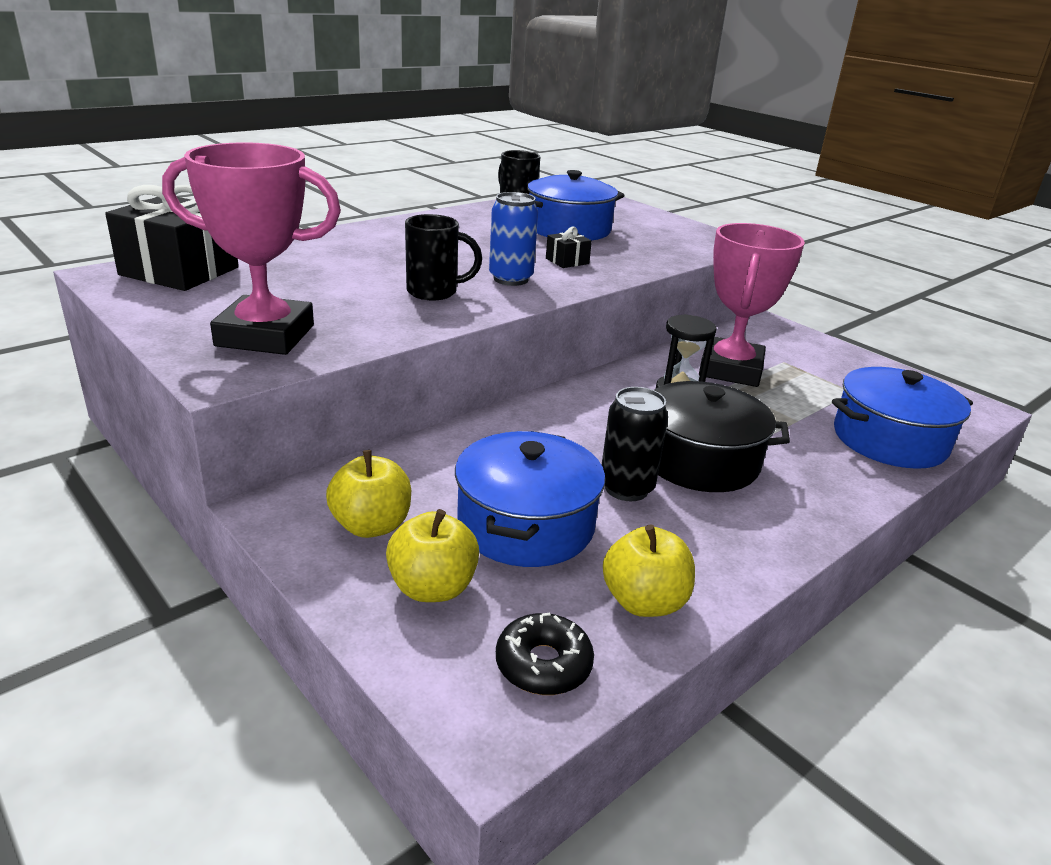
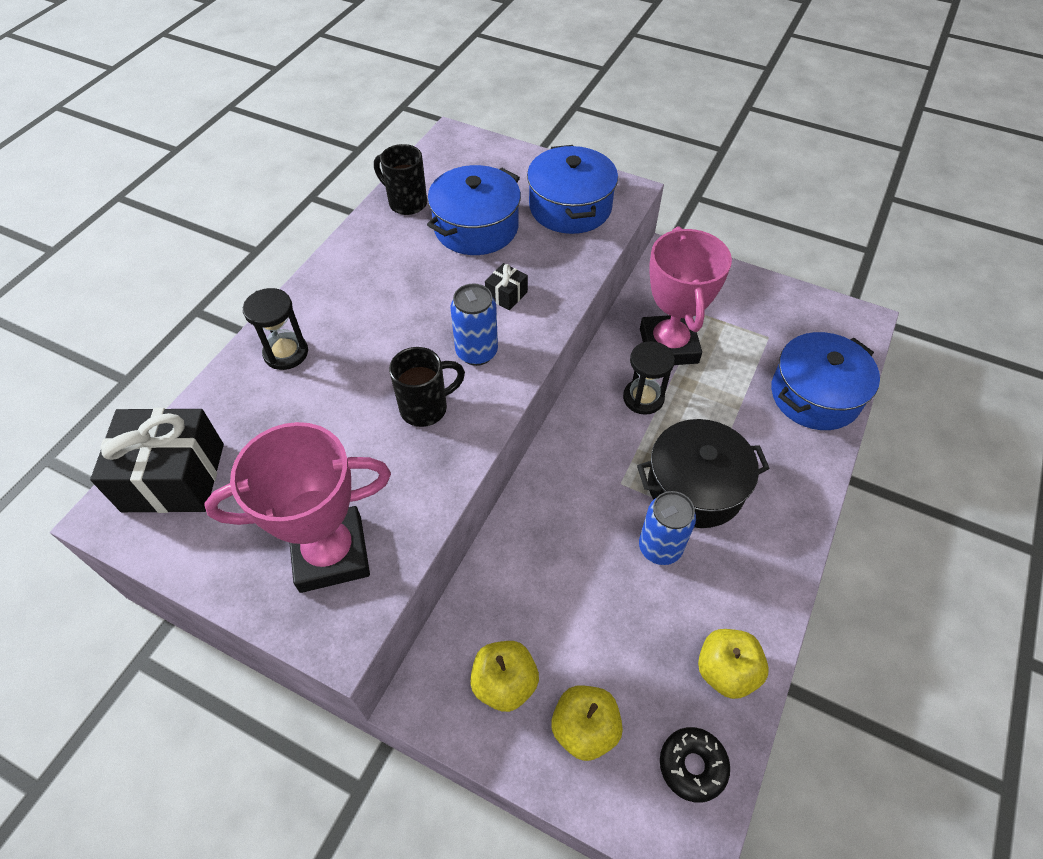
camera: 20 degrees left, 25 degrees up
(339, 244) = (286, 353): none -> black hourglass
(525, 524) = (611, 626): blue pot -> blue pot (570, 207)
(626, 488) = (660, 547): black can -> blue can

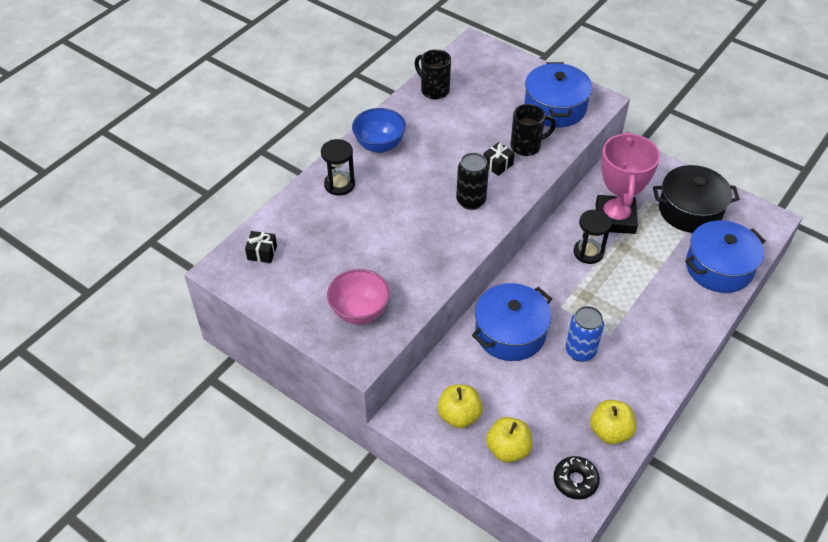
camera: 10 degrees right, 5 degrees down
(173, 477) = (262, 253): black gift -> black gift, size x0.44
(331, 554) = (359, 311): pink trophy -> pink bowl
(339, 287) = (379, 145): none -> blue bowl
(426, 408) = (431, 232): black mug -> black mug (526, 146)
(476, 227) = (482, 114): blue pot -> blue pot (510, 333)
(476, 352) = (471, 201): blue can -> black can
(695, 486) = (614, 316): black pot -> black pot (690, 210)

